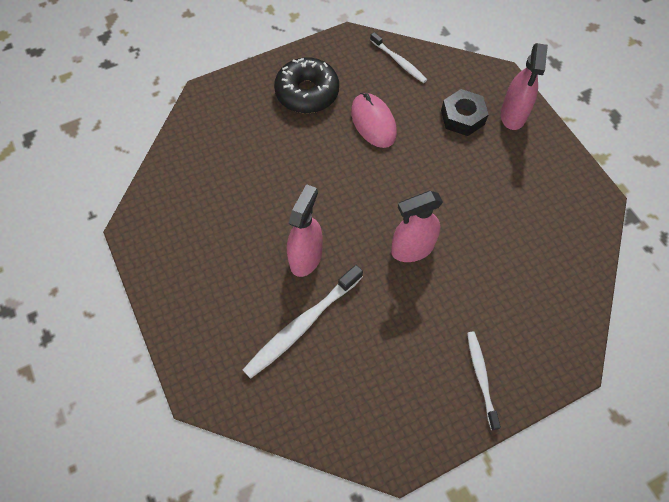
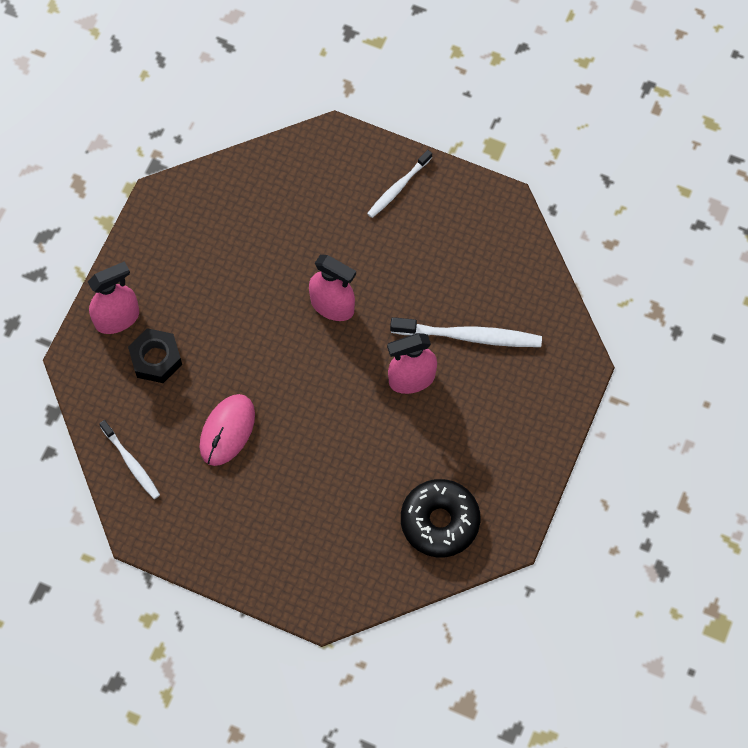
camera: 130 degrees left, 5 degrees up
(307, 93) = (242, 517): black donut -> black donut (439, 521)
(399, 62) = (131, 463): white toothbrush -> white toothbrush turned 135 degrees clockwise

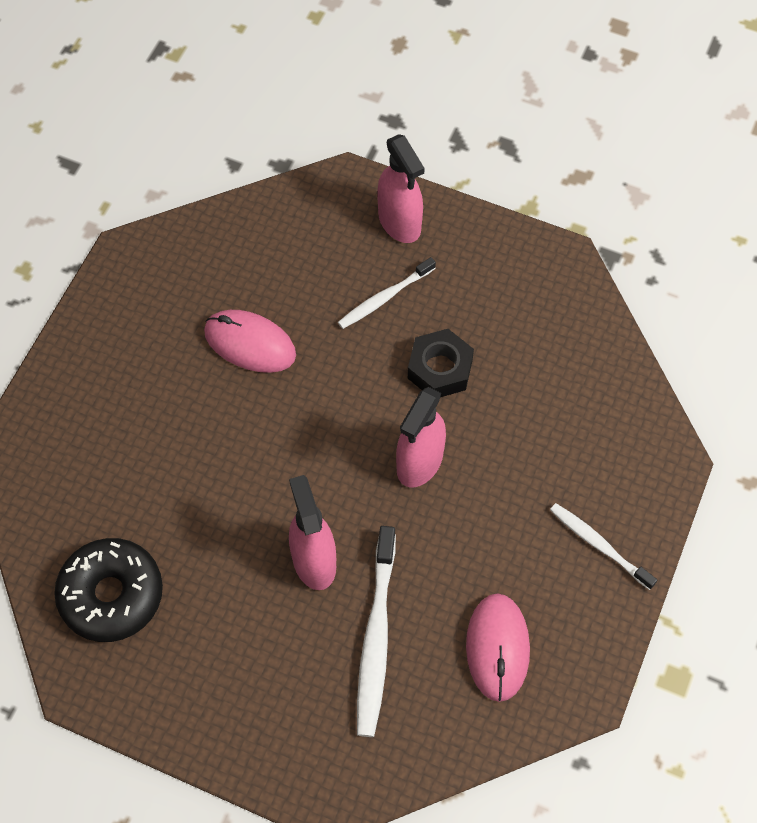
camera: 90 degrees right, 5 degrees down
(131, 463) = (214, 244): white toothbrush -> white toothbrush (384, 298)
(156, 359) = (346, 264): black nut -> black nut (440, 369)
(475, 256) = (497, 648): none -> pink mouse

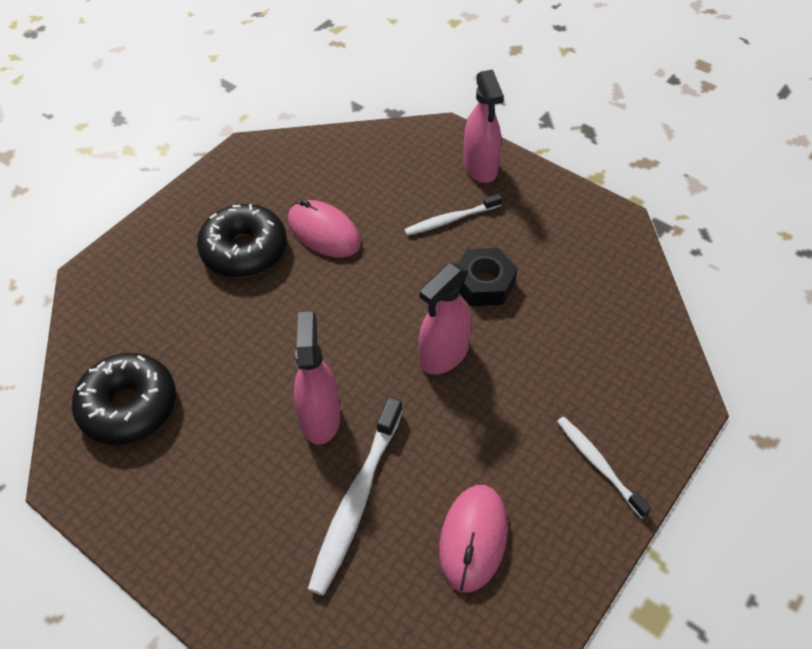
camera: 15 degrees right, 10 degrees down
(169, 385) = (244, 250): none -> black donut

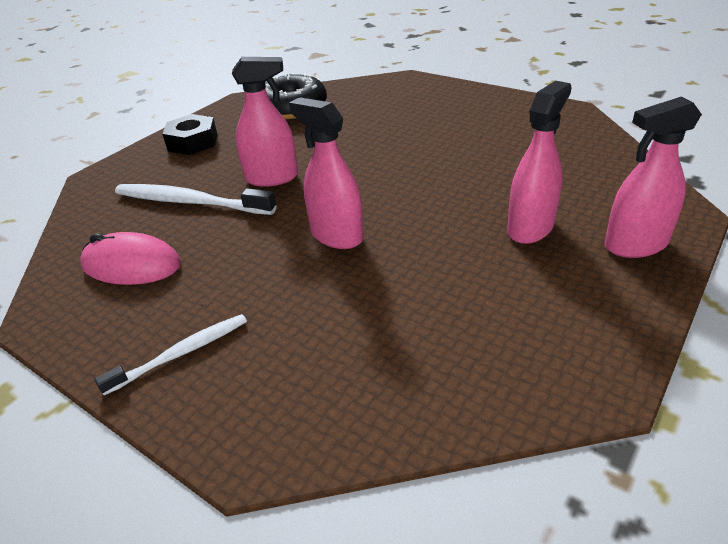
camera: 90 degrees right, 15 degrees down
(244, 250) = (447, 125): black donut -> none
(324, 232) = (481, 157): pink mouse -> none
(450, 220) = (530, 228): white toothbrush -> pink spray bottle
(484, 283) = (438, 257): black nut -> black nut (193, 142)

